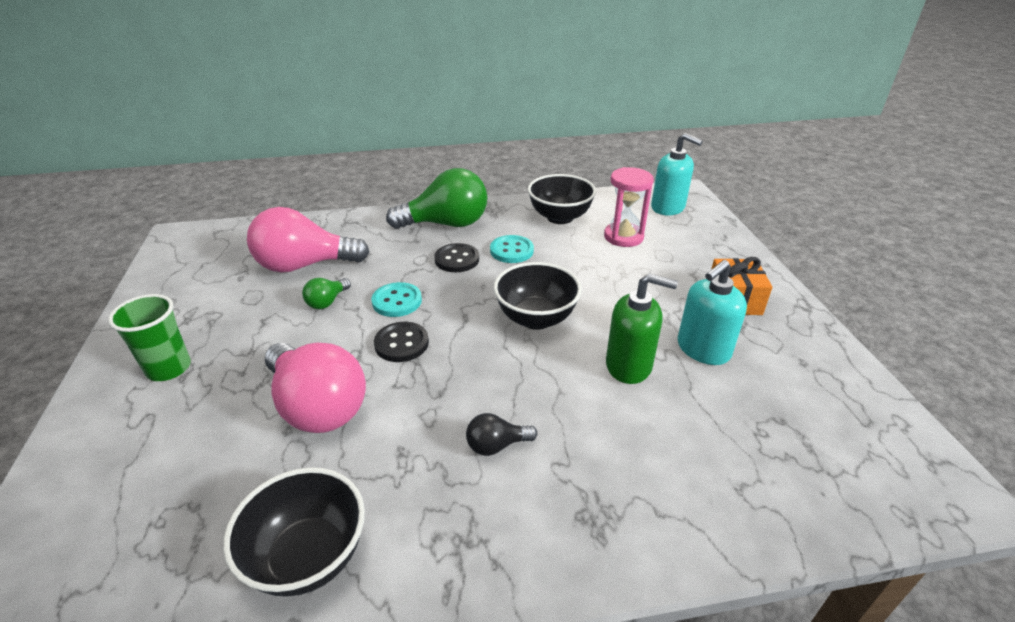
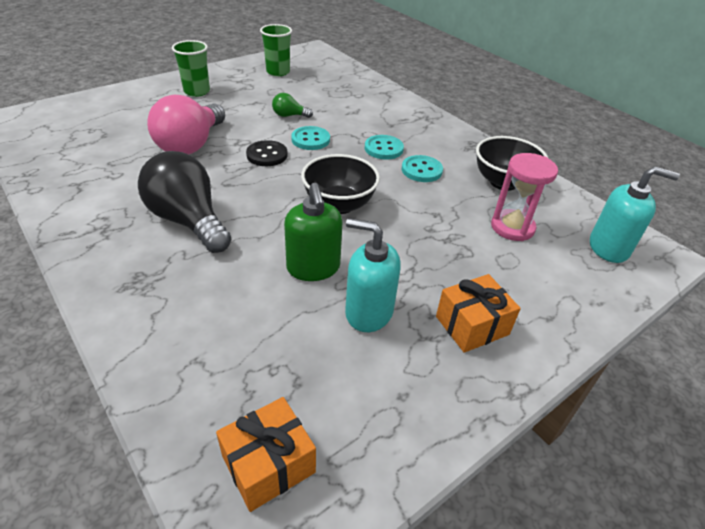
camera: 60 degrees right, 5 degrees up
(203, 280) = (278, 72): none -> green cup
(305, 265) = (321, 95): pink light bulb -> none
(308, 557) = (80, 179): black bowl -> none
(446, 224) = (427, 131): green light bulb -> none
(457, 259) = (383, 149): black button -> turquoise button
(496, 445) = (188, 221): black light bulb -> black light bulb, size x2.20
(668, 207) = (609, 248): turquoise soap dispenser -> turquoise soap dispenser turned 90 degrees counterclockwise
(870, 463) = (268, 464): none -> orange gift

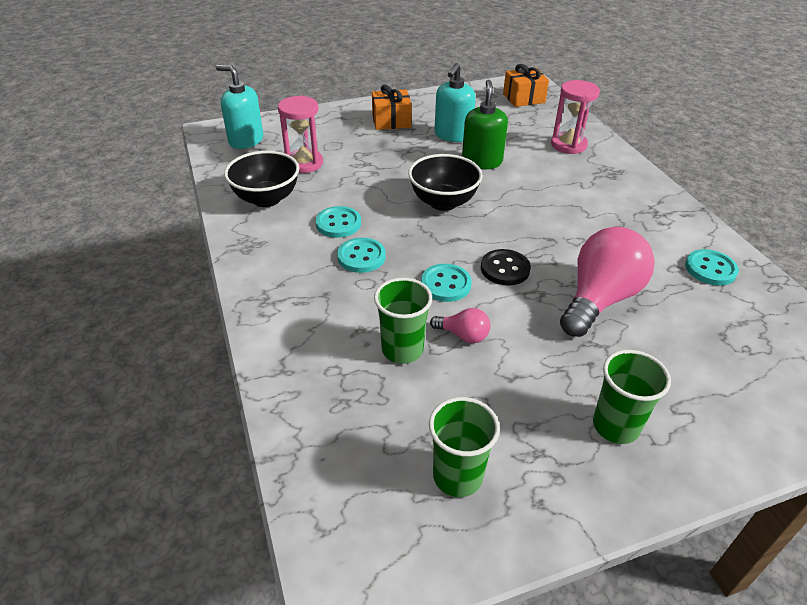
camera: 160 degrees left, 0 degrees up
(81, 178) = (710, 269): none -> turquoise button
(188, 221) = (583, 208): black light bulb -> none
(190, 327) = (568, 145): none -> pink hourglass
(289, 115) = (463, 335): green light bulb -> pink light bulb
(324, 106) = (402, 350): none -> green cup
(368, 312) = (452, 135): turquoise soap dispenser -> turquoise soap dispenser turned 75 degrees clockwise

